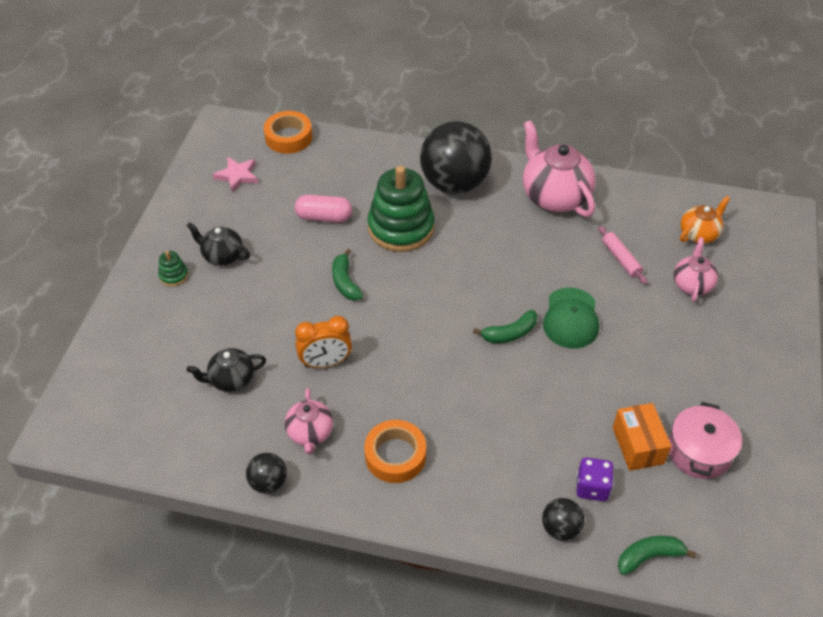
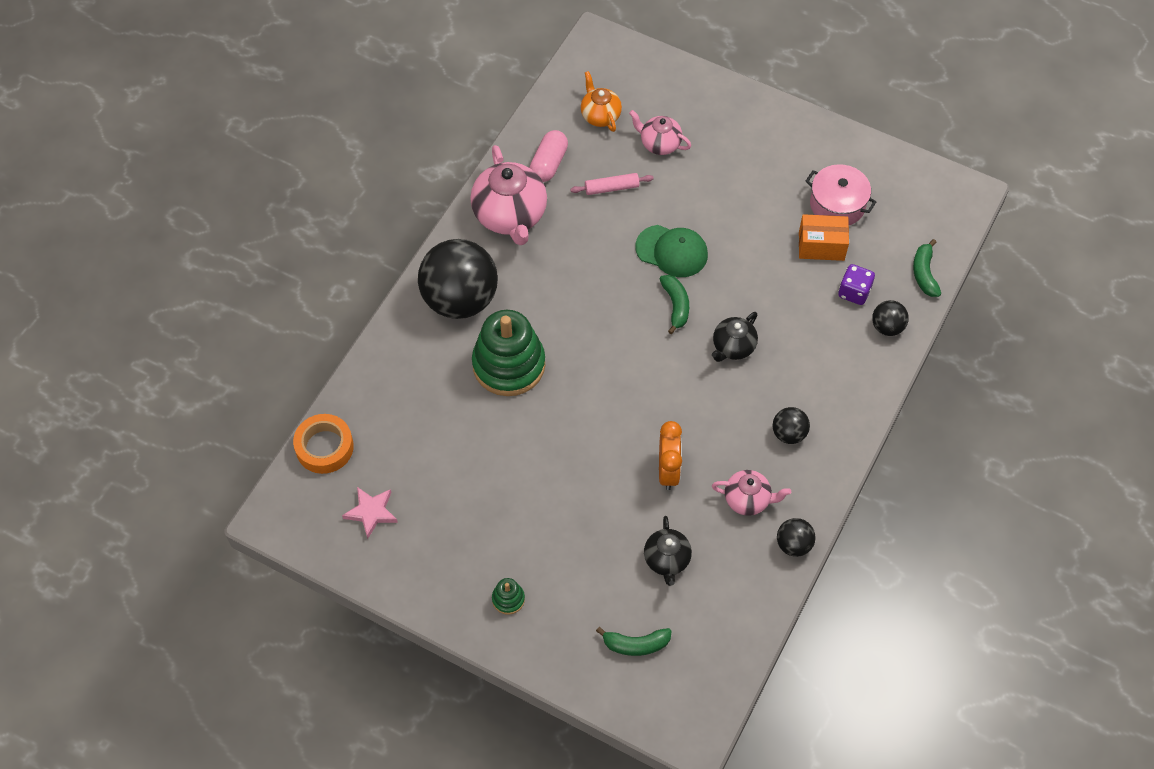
camera: 75 degrees left, 10 degrees up
(222, 256) = (494, 546): black teapot -> black teapot (733, 347)
(324, 217) = (469, 434): pink capsule -> pink capsule (549, 163)
(345, 282) = (569, 433): green banana -> green banana (636, 644)
(395, 455) = (789, 433): orange tape -> black ball
(554, 196) = (510, 216): pink teapot -> pink teapot turned 90 degrees counterclockwise

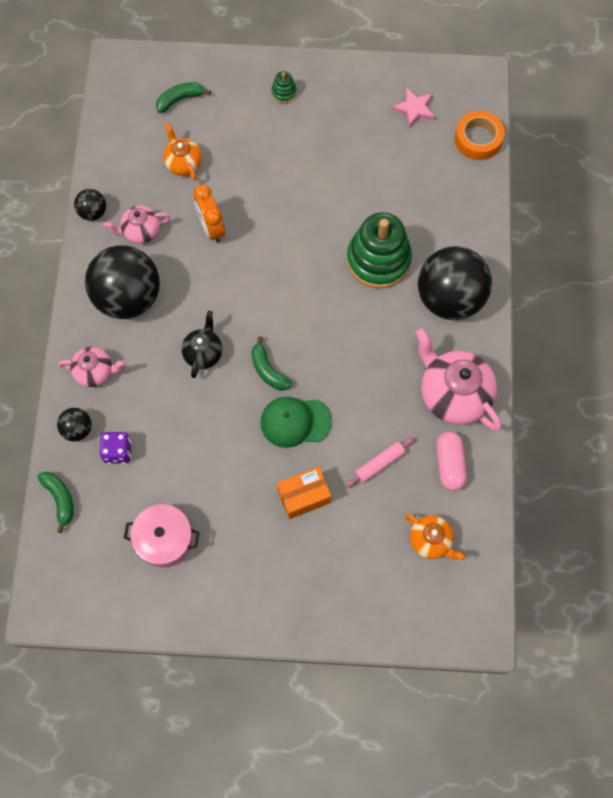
camera: 155 degrees right, 10 degrees up
(659, 144) = (359, 533): pink teapot -> pink teapot (95, 372)
(667, 560) = (183, 163): black teapot -> orange teapot
(789, 433) = (128, 297): black ball -> black ball, size x2.23
(821, 246) = (164, 487): orange box -> orange box (304, 496)

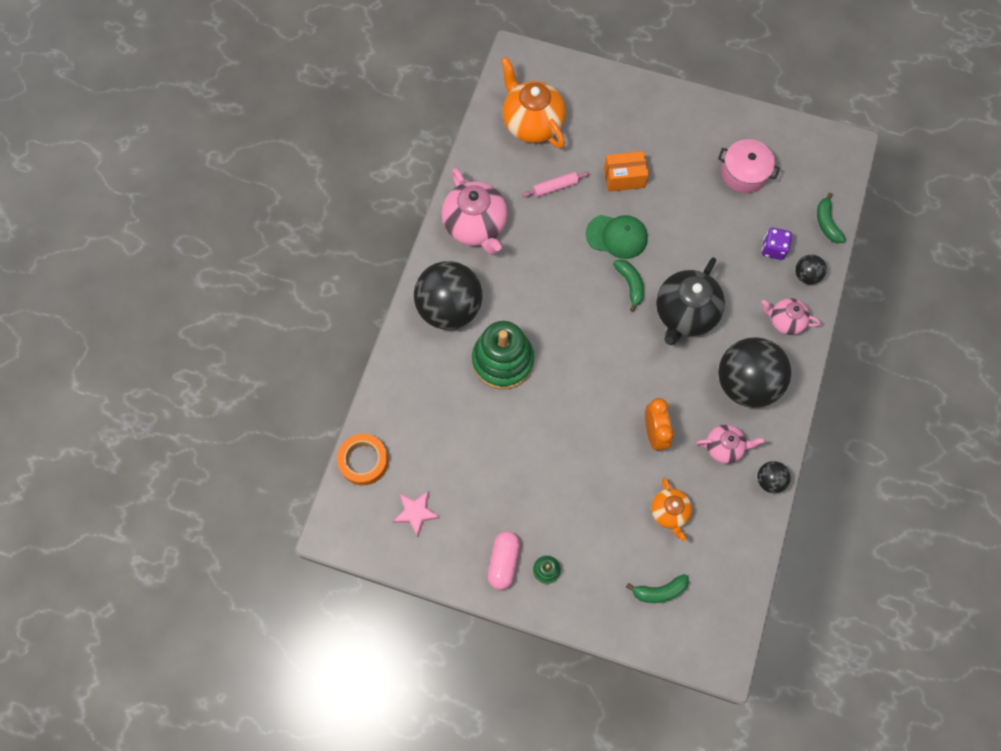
camera: 165 degrees left, 0 degrees up
(203, 353) = (684, 314): black teapot -> black teapot, size x1.79
(431, 541) = (532, 123): orange teapot -> orange teapot, size x1.79
(449, 464) = (498, 173): pink capsule -> pink capsule (503, 561)

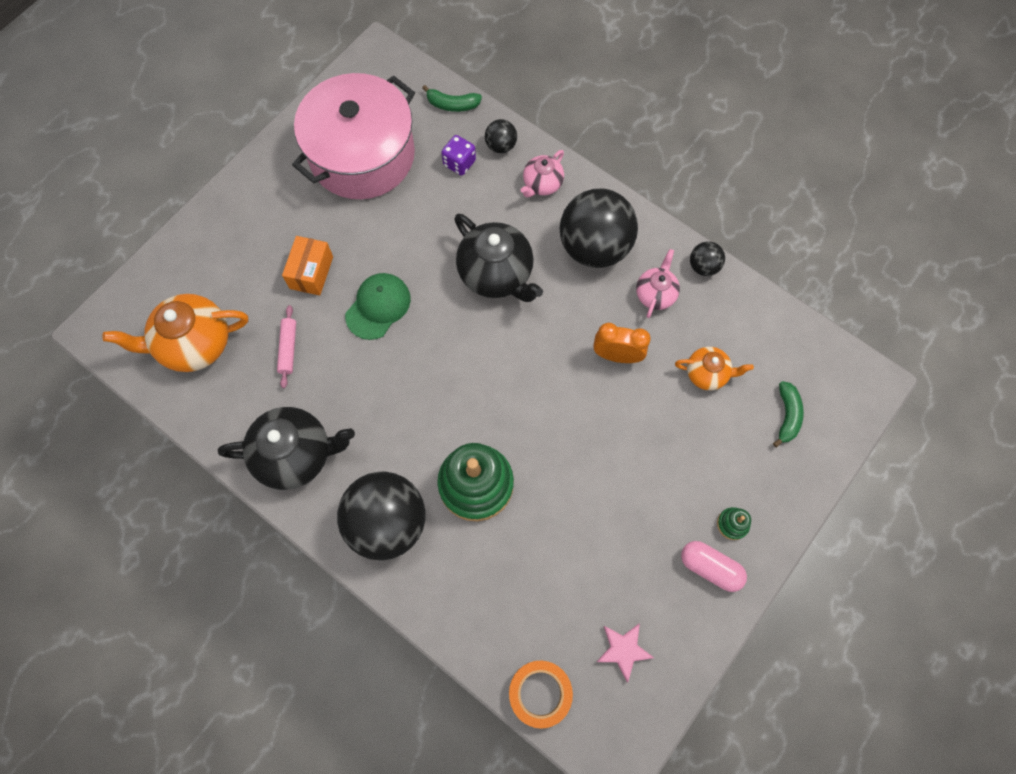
camera: 70 degrees left, 0 degrees up
(476, 226) = (296, 455): pink teapot -> black teapot
(630, 284) = (440, 315): green banana -> none
(744, 173) = (362, 155): pink pot -> pink pot, size x2.00

